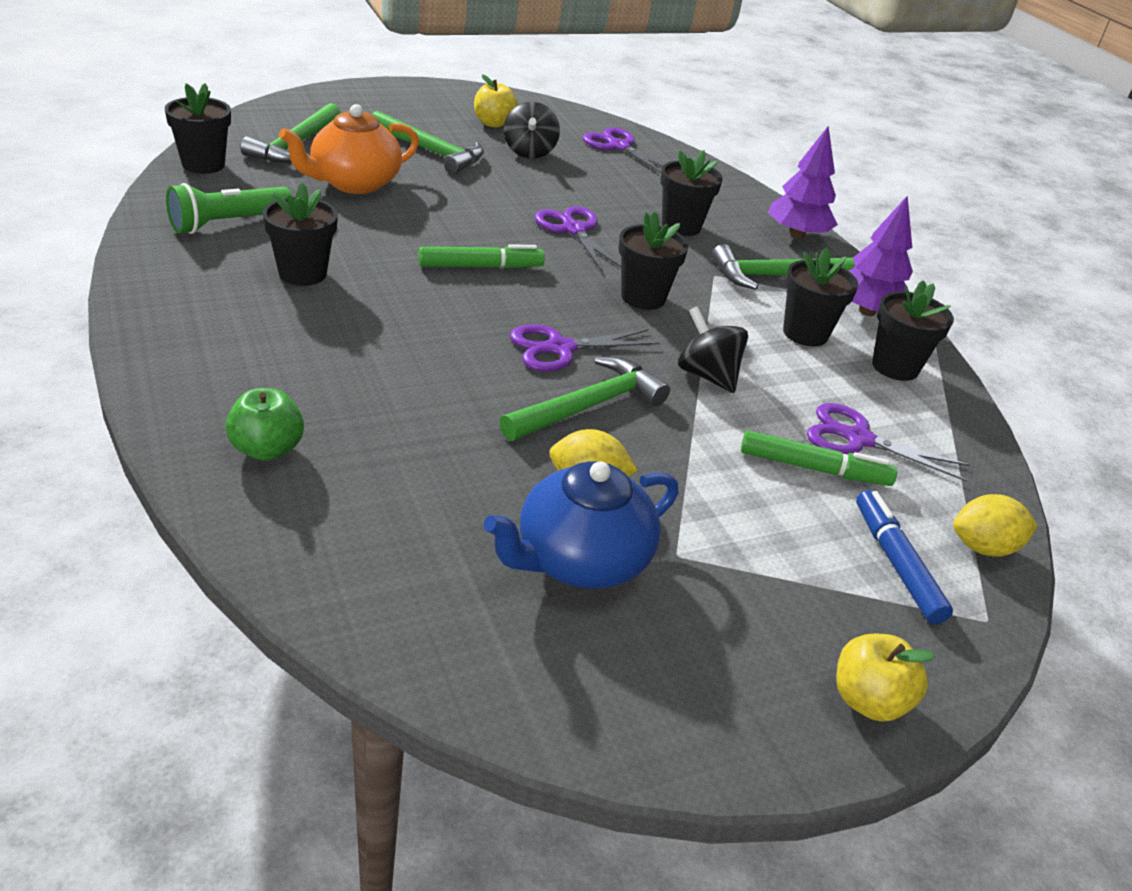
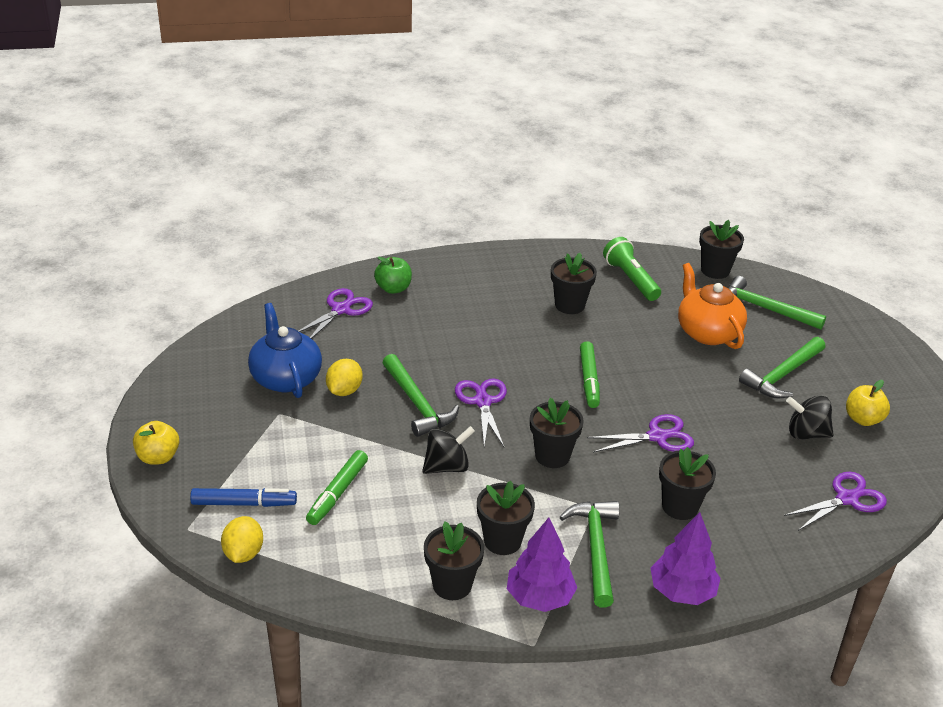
camera: 105 degrees right, 0 degrees up
(858, 439) = (364, 527): purple scissors -> purple scissors (341, 310)

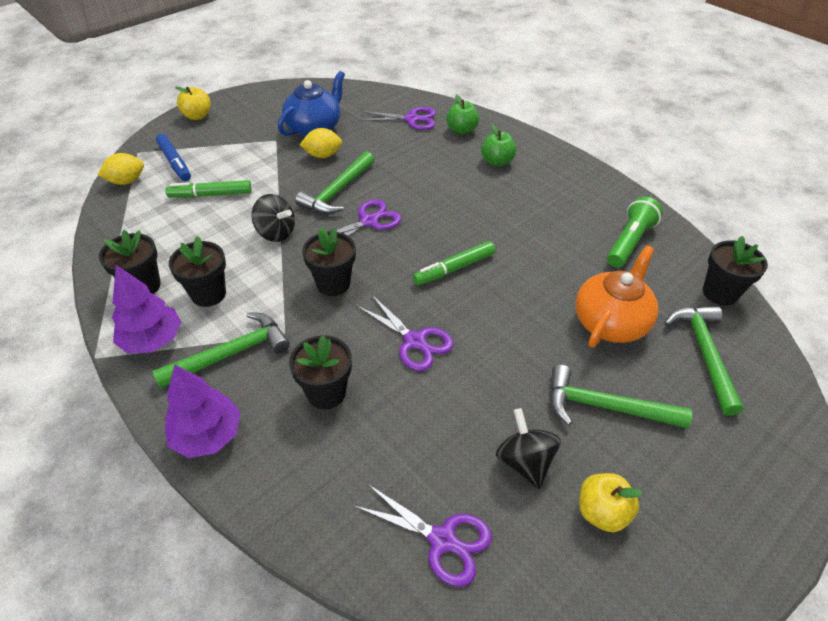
camera: 60 degrees right, 10 degrees up
(464, 292) = (497, 161): none -> green apple
(569, 305) = (546, 220): black flower pot -> none

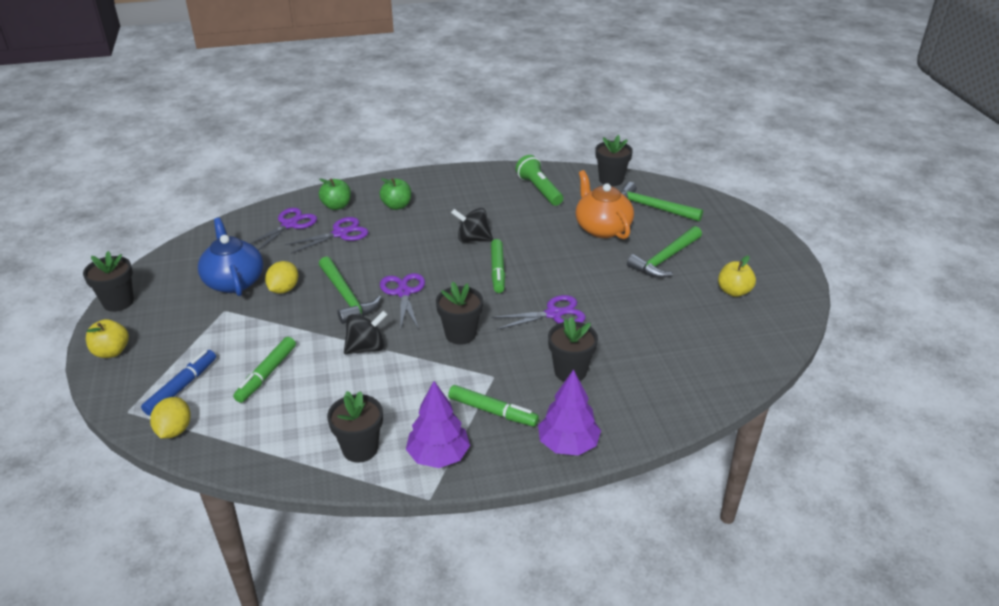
camera: 60 degrees left, 10 degrees down
(175, 162) = (181, 387): blue marker -> blue marker turned 60 degrees counterclockwise
(208, 294) = (409, 408): black flower pot -> black flower pot (118, 302)
(231, 354) = (492, 411): green hammer -> green marker
(442, 539) = (718, 358): purple scissors -> purple scissors (340, 233)
(524, 461) = (684, 305): black spinning top -> black spinning top (473, 239)

